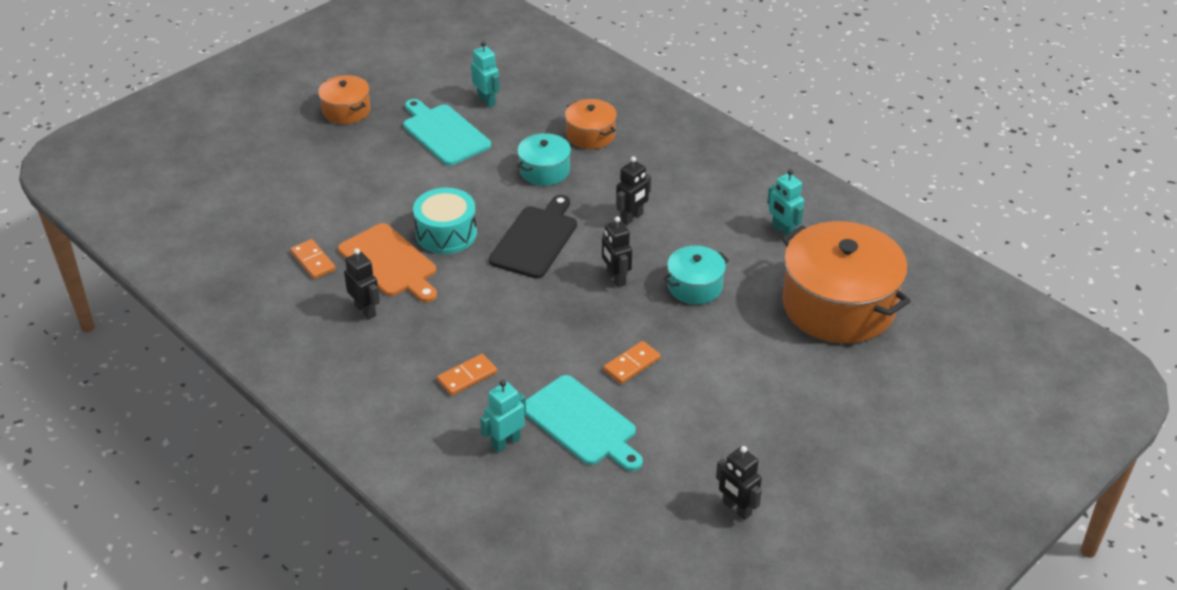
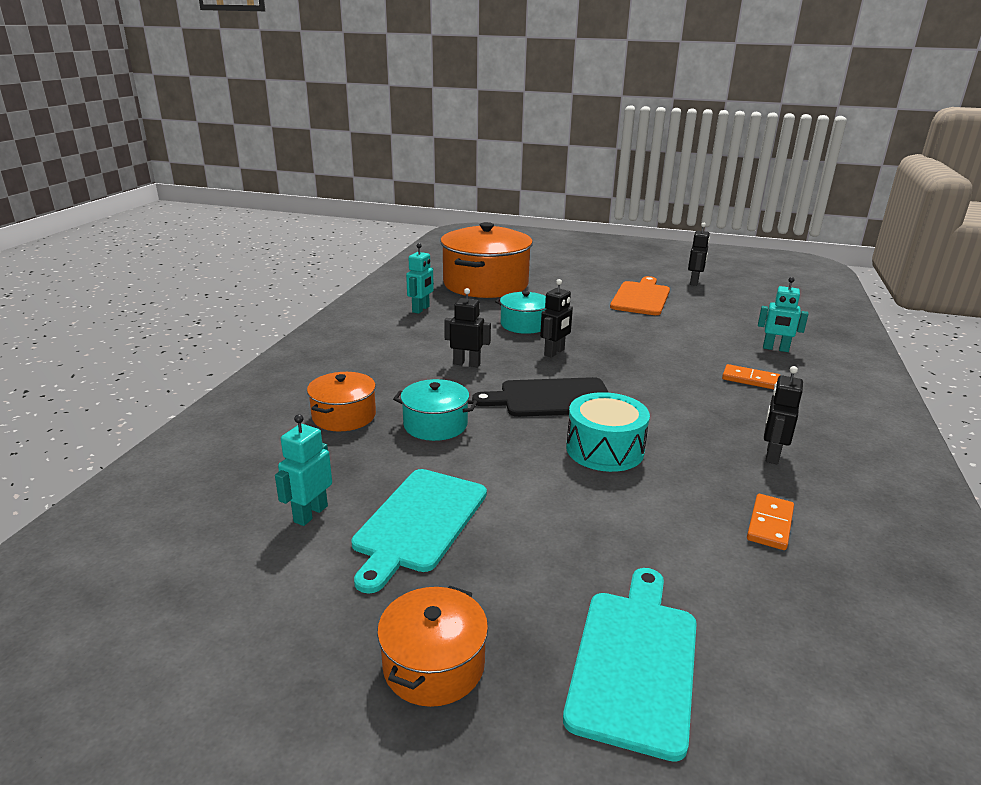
camera: 120 degrees left, 15 degrees down
(390, 262) = (693, 467): orange cutting board -> orange cutting board (641, 297)
(582, 423) = (713, 330): turquoise cutting board -> turquoise cutting board (634, 662)
(632, 364) = (635, 327): orange domino -> none

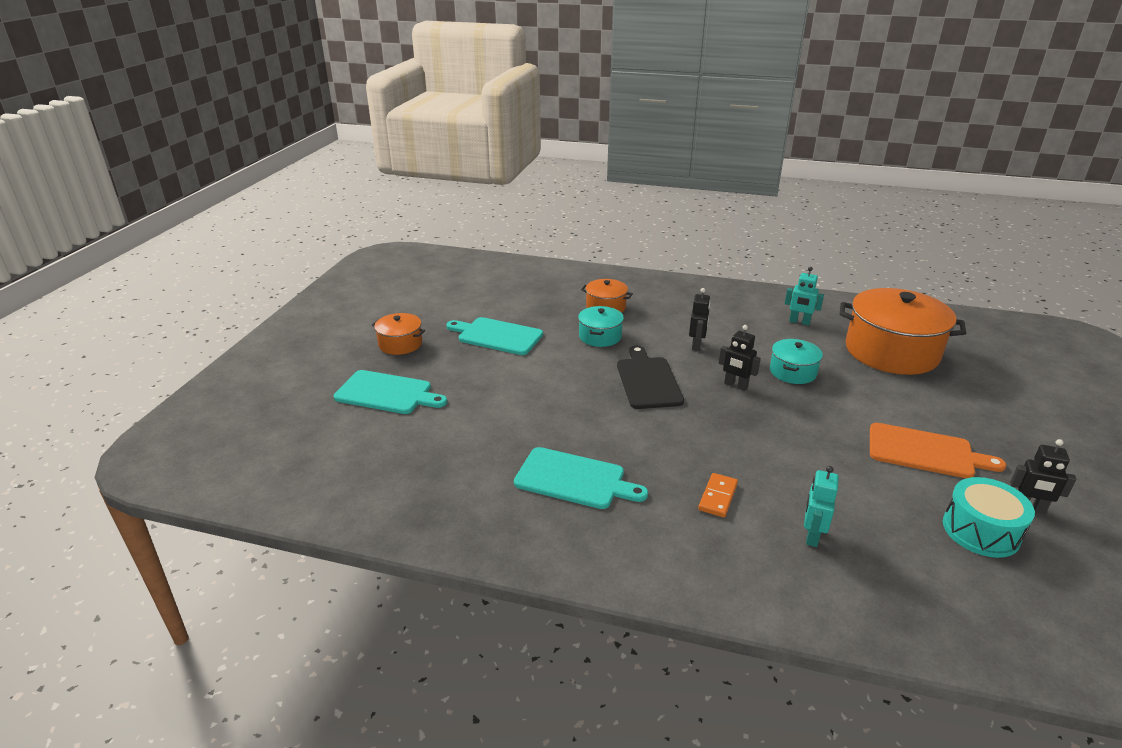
camera: 90 degrees right, 5 degrees up
(310, 514) = (506, 308): turquoise robot -> none
(605, 449) = (575, 399): turquoise drum -> turquoise drum (980, 531)
(770, 524) = (485, 458): orange domino -> none
(772, 455) = (574, 479): black robot -> turquoise cutting board

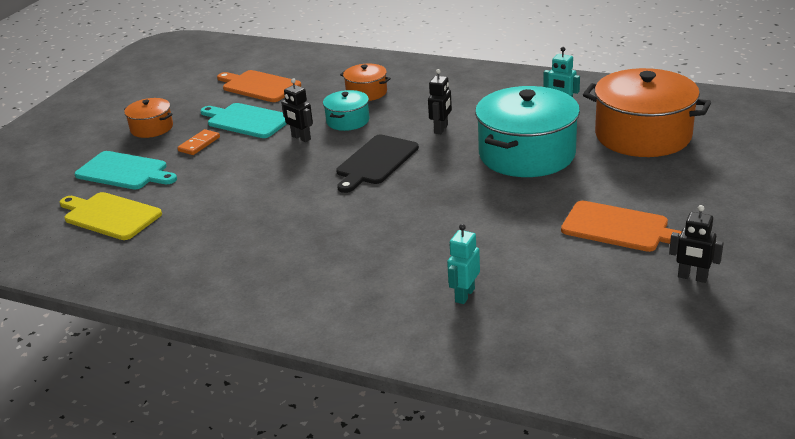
camera: 10 degrees right, 0 degrees up
(387, 446) = (110, 216): none -> yellow cutting board
(495, 300) = (259, 86): none -> orange cutting board
(574, 479) = (267, 245): turquoise cutting board -> none
(648, 381) = (376, 162): black cutting board -> black cutting board turned 150 degrees counterclockwise
(718, 497) = (393, 262): orange domino -> orange domino (199, 144)
(735, 385) = (461, 166): black robot -> black robot (301, 138)
(793, 372) = (527, 154): turquoise pot -> turquoise pot, size x2.03
(980, 531) = (631, 295): turquoise drum -> none

